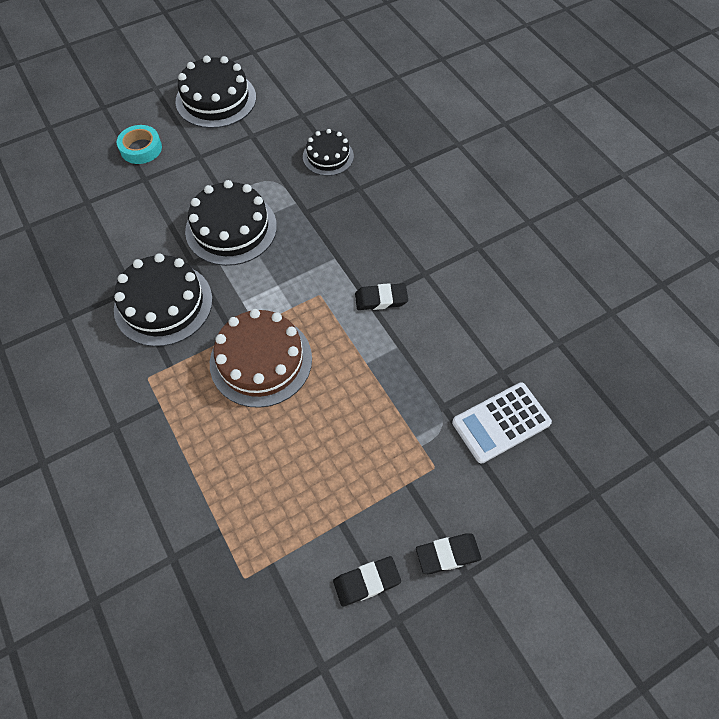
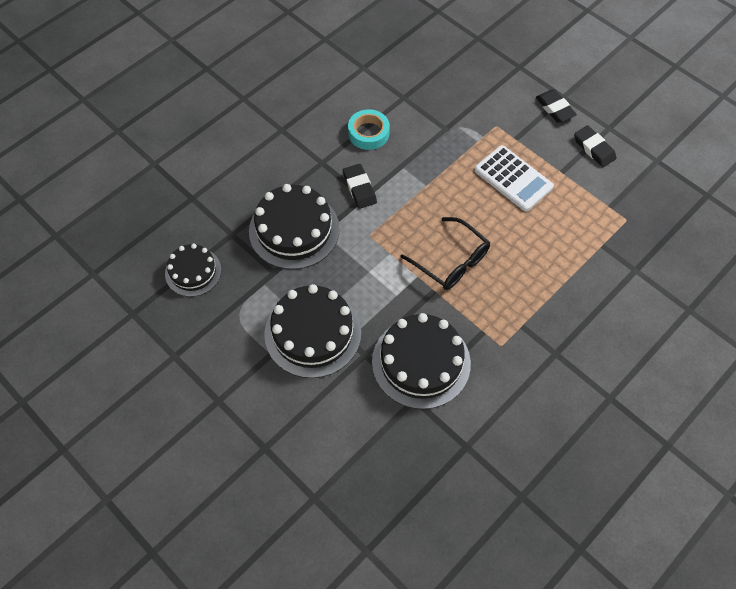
camera: 105 degrees left, 0 degrees up
(141, 148) = (218, 471): turquoise tape -> turquoise tape (368, 133)
(216, 99) = (118, 415): black cake -> black cake (294, 230)
(261, 360) = (451, 261): brown cake -> black glasses
(501, 422) = (445, 93): white calculator -> white calculator (513, 179)

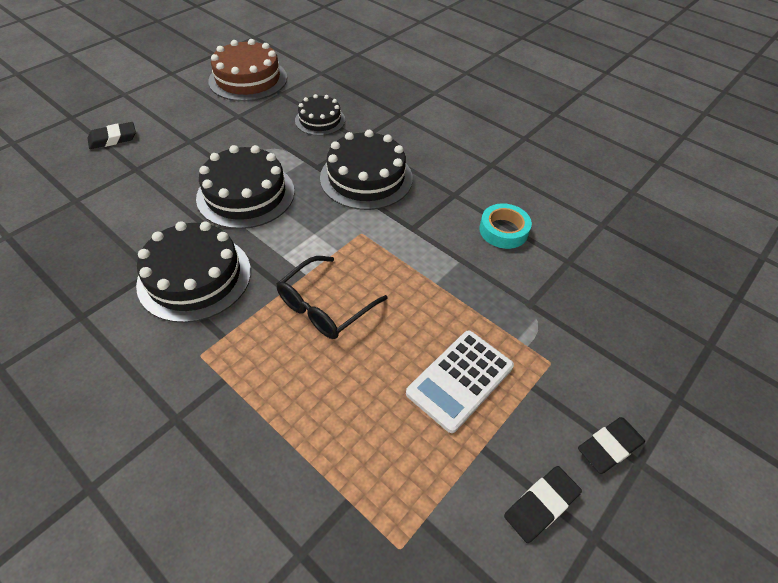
camera: 85 degrees right, 10 degrees down
(94, 353) = (248, 79): none -> brown cake
(359, 188) = (423, 224): black eraser -> black eraser (113, 139)

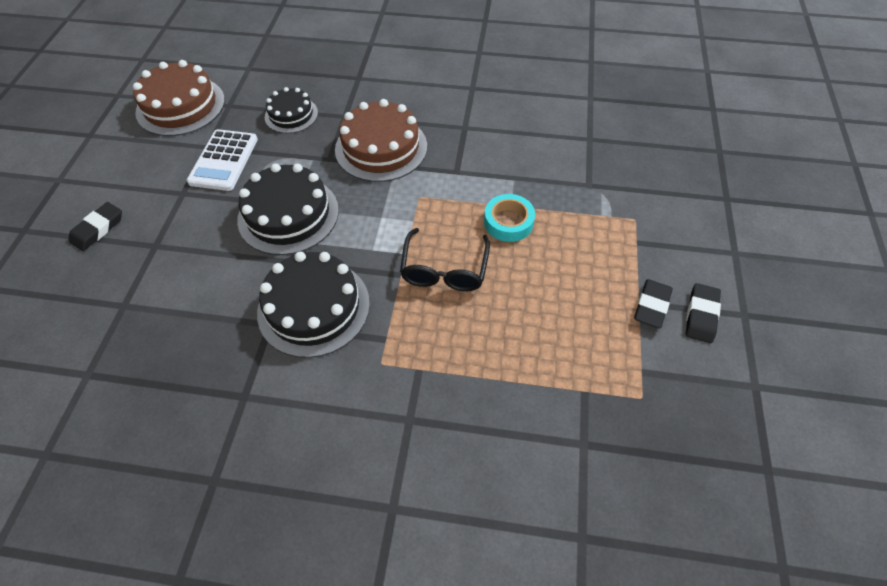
camera: 30 degrees left, 5 degrees up
(366, 178) = (381, 148): black cake -> brown cake
(460, 380) = (587, 266): white calculator -> white calculator (224, 160)
(503, 230) = (526, 138): turquoise tape -> turquoise tape (508, 222)
(609, 447) = (711, 254): black eraser -> black eraser (651, 306)

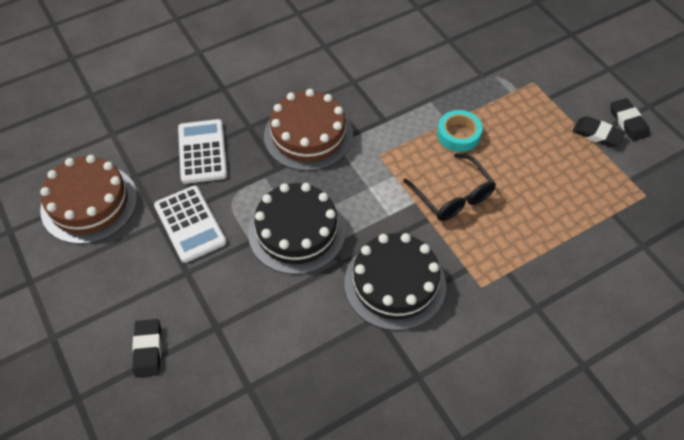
camera: 40 degrees left, 0 degrees up
(291, 115) = (202, 152): black cake -> white calculator
(651, 306) = (597, 134): black eraser -> black eraser turned 45 degrees counterclockwise

